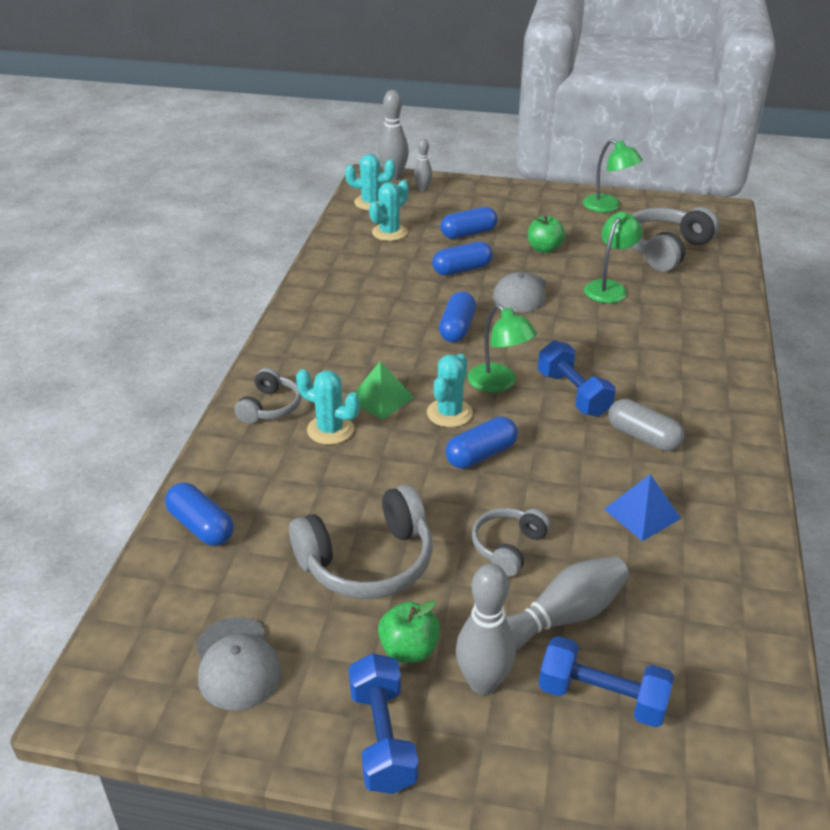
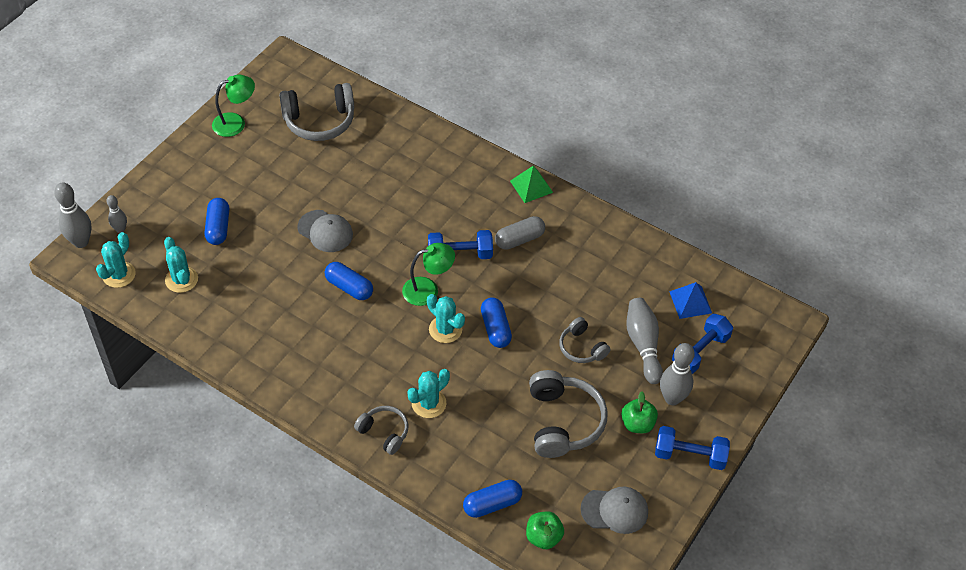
camera: 70 degrees left, 15 degrees up
(381, 398) = (409, 362): green pyramid -> green pyramid (531, 186)
(462, 269) = (270, 253): blue capsule -> none
(544, 249) = (273, 190): green apple -> green apple (543, 537)
(609, 287) = (349, 177): green lamp -> none
(642, 513) = (583, 272): blue pyramid -> blue pyramid (690, 302)
(665, 249) = (319, 121): grey headphones -> grey headphones turned 75 degrees counterclockwise

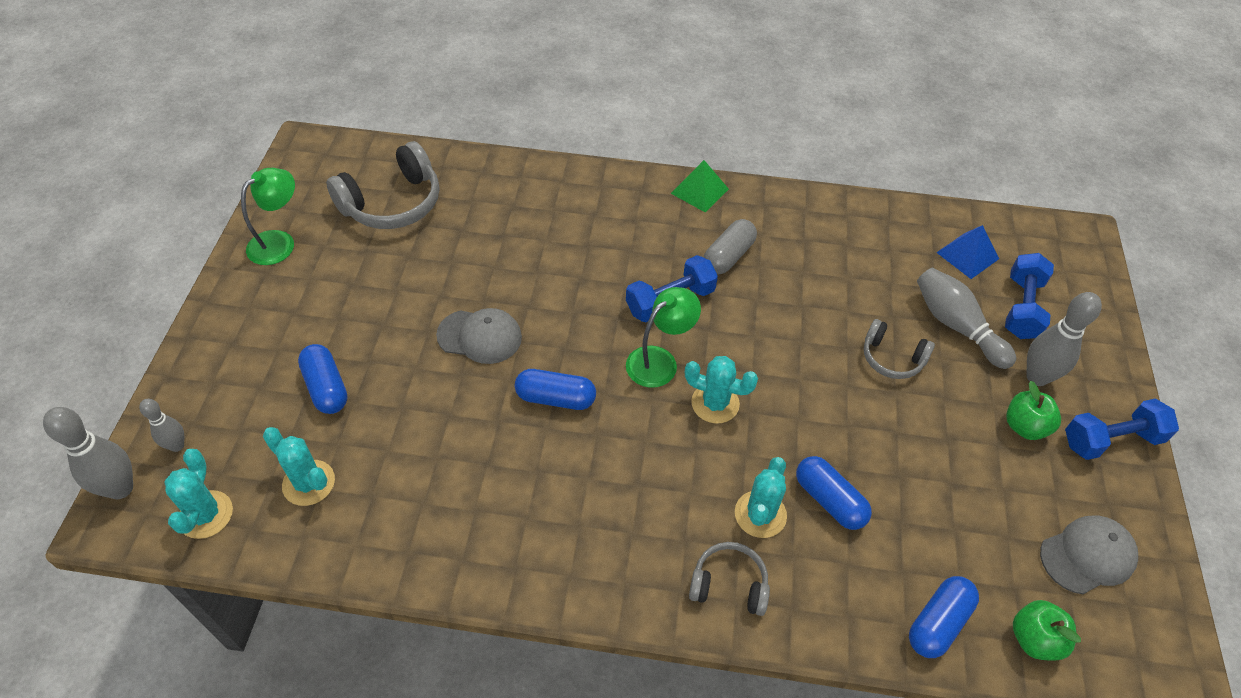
camera: 25 degrees left, 0 degrees up
(495, 329) = (775, 377): blue capsule -> blue capsule (829, 500)
(563, 422) = (940, 463): grey headphones -> none

